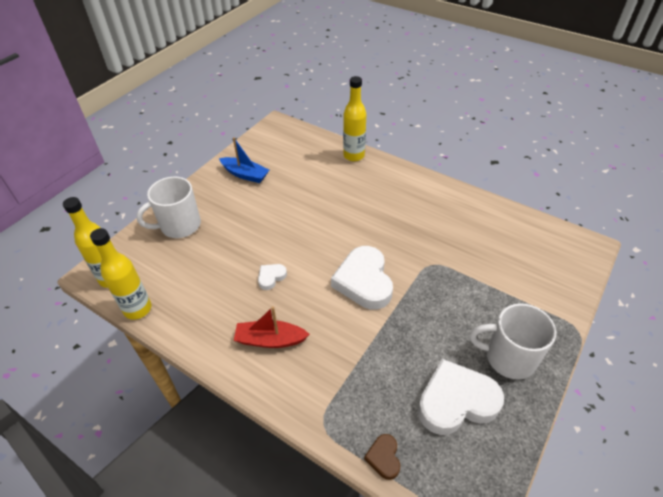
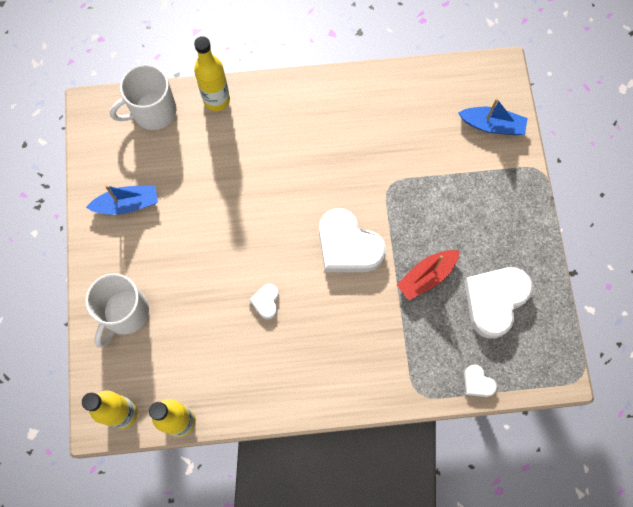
camera: 40 degrees left, 25 degrees up
(270, 340) = (320, 359): red boat -> red boat (426, 276)
(384, 458) = (477, 383): brown heart -> white heart
(508, 357) = (506, 234): white mug -> white mug (153, 111)
(554, 275) = (492, 125): none -> blue boat

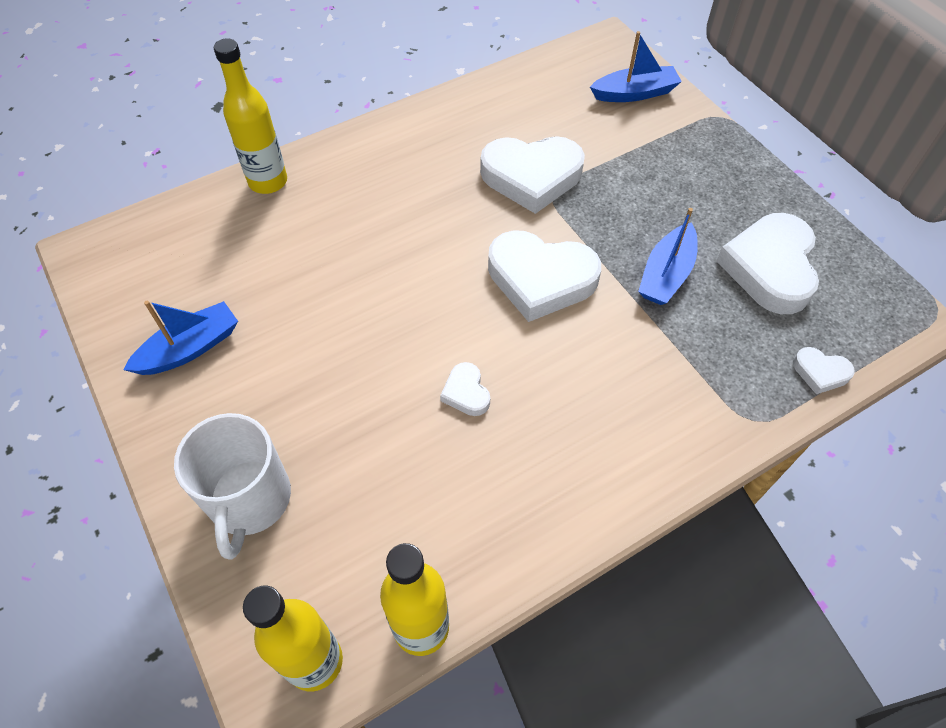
camera: 25 degrees left, 15 degrees down
(153, 111) = (181, 224): white mug -> none
(383, 166) = (531, 177): none -> white heart
(426, 276) = (666, 274): red boat -> blue boat

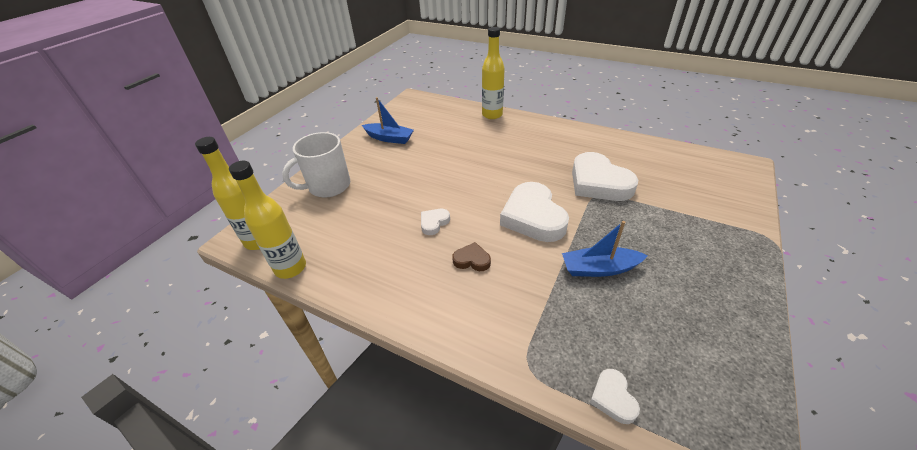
camera: 60 degrees right, 15 degrees down
(569, 387) = (472, 260): none -> brown heart
(634, 93) = (723, 193): blue boat -> none
(770, 268) = (673, 324): white heart -> none

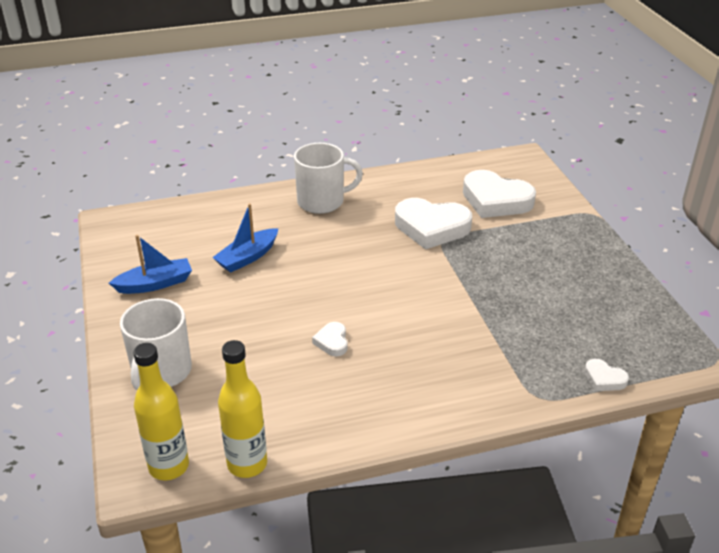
camera: 45 degrees left, 5 degrees down
(472, 260) = (407, 352): brown heart -> none
(492, 115) = (243, 202): yellow bottle -> none
(533, 217) = (413, 287): white heart -> white heart (495, 200)
(540, 133) = (322, 201): none -> white mug
(599, 268) = (508, 300): blue boat -> blue boat (247, 257)

